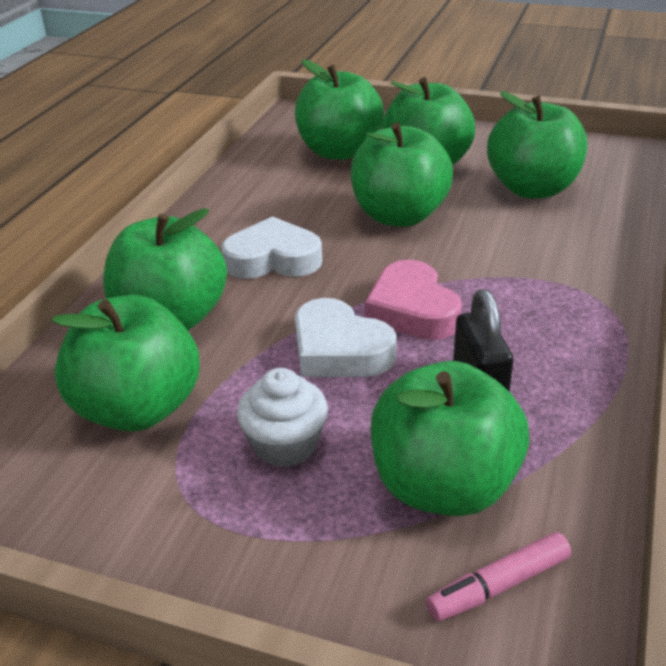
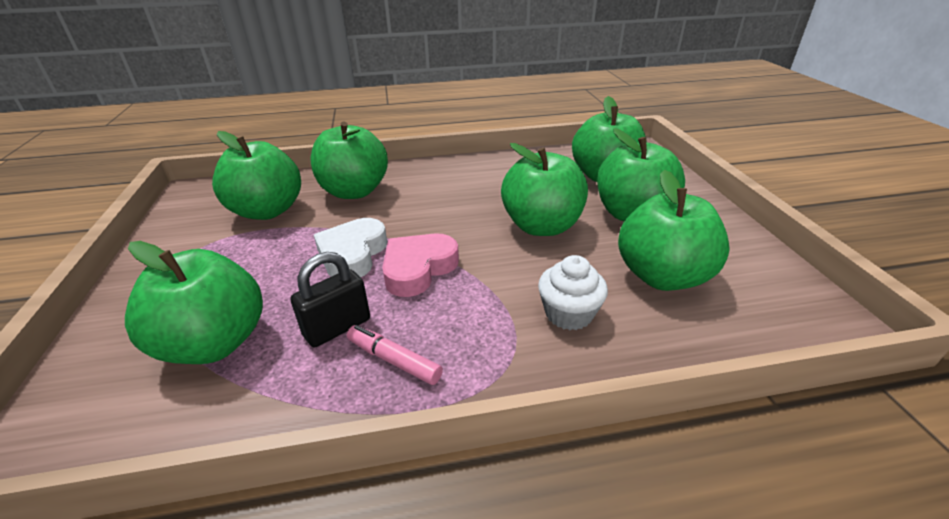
camera: 60 degrees right, 0 degrees up
(273, 259) = (440, 199): white heart -> none
(285, 445) = (247, 266): white cupcake -> white cupcake (568, 313)
(498, 586) = (111, 399): pink marker -> pink marker (394, 360)

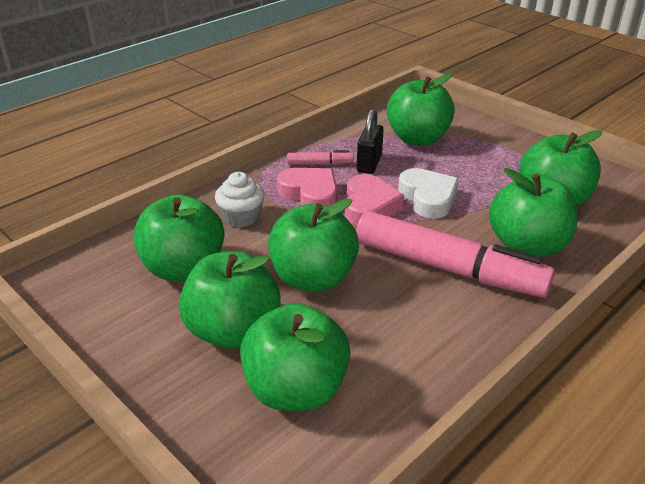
camera: 145 degrees right, 0 degrees up
(431, 198) = (448, 268): none -> pink marker
(461, 311) = (310, 194): none -> pink heart

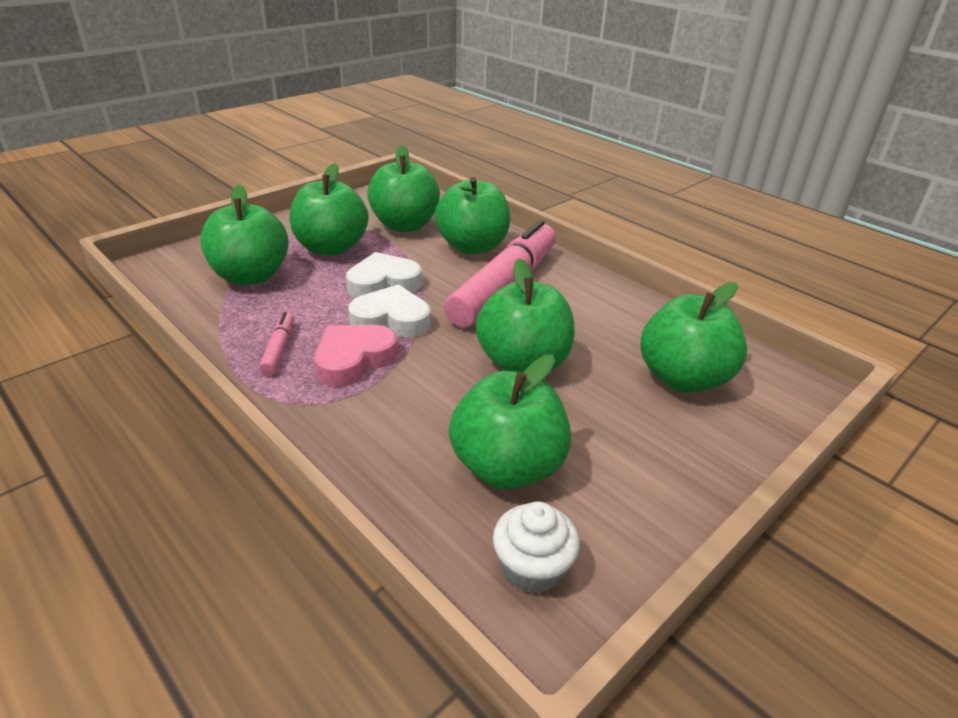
camera: 90 degrees left, 0 degrees up
(233, 331) = (615, 419): green apple -> green apple (331, 248)
(241, 217) = (395, 418): white cupcake -> white cupcake (532, 568)
(369, 164) = (296, 313): black padlock -> none
(369, 206) = (391, 320): pink heart -> white heart

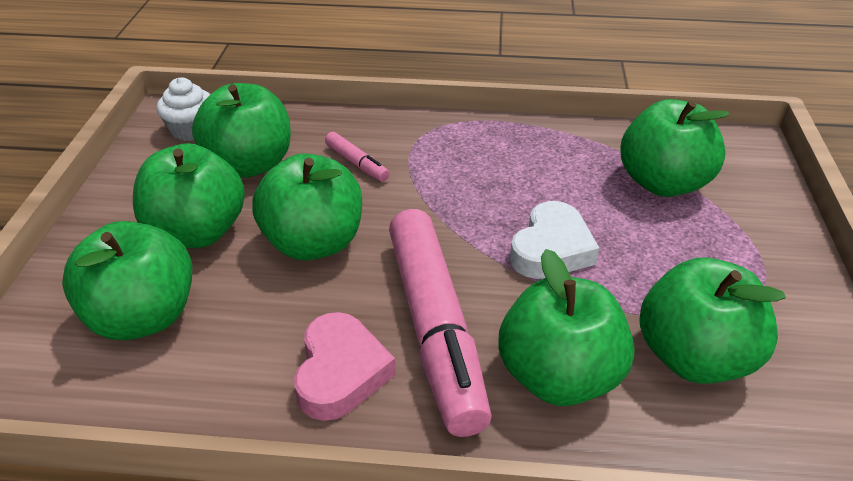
camera: 140 degrees right, 5 degrees up
(279, 349) = (511, 146): pink marker -> pink marker (357, 163)
(331, 248) = (681, 259): green apple -> green apple (197, 232)
(354, 360) = (449, 169): pink heart -> pink heart (340, 372)
(391, 320) = (478, 216): white heart -> none

